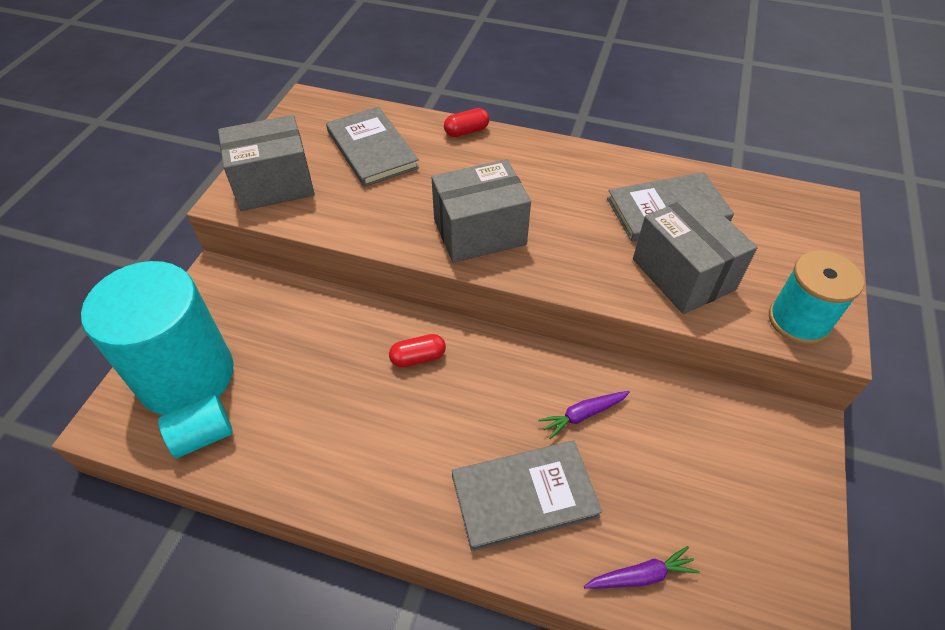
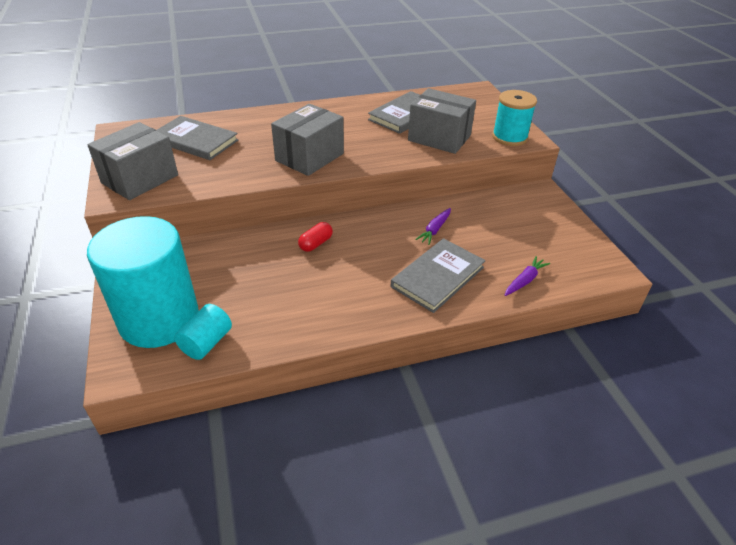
camera: 35 degrees left, 10 degrees down
(466, 131) = (251, 114): red capsule -> none

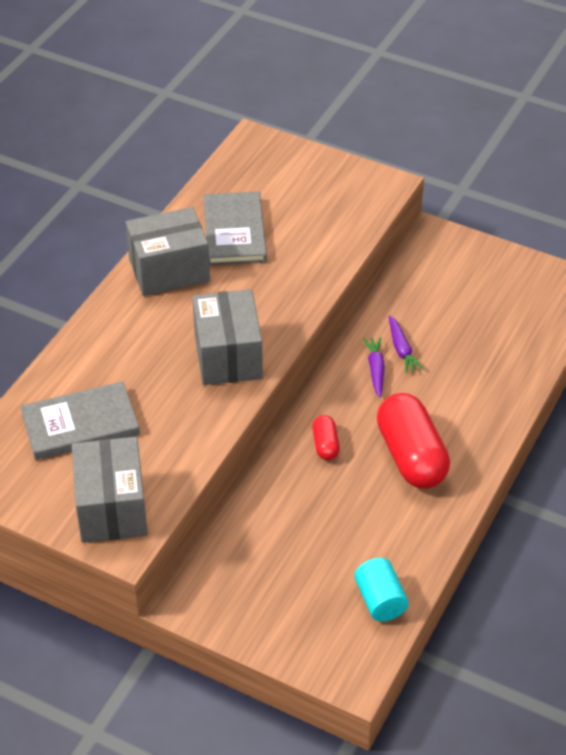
camera: 45 degrees left, 5 degrees up
(159, 319) = (311, 618): turquoise cylinder -> none
(353, 283) = (411, 456): none -> red capsule
(438, 277) = (465, 395): grey book -> none
(439, 138) = (309, 241): grey box -> grey box (169, 270)
(509, 137) = (368, 194): turquoise spool -> none
(525, 280) = (529, 346): purple carrot -> purple carrot (375, 370)

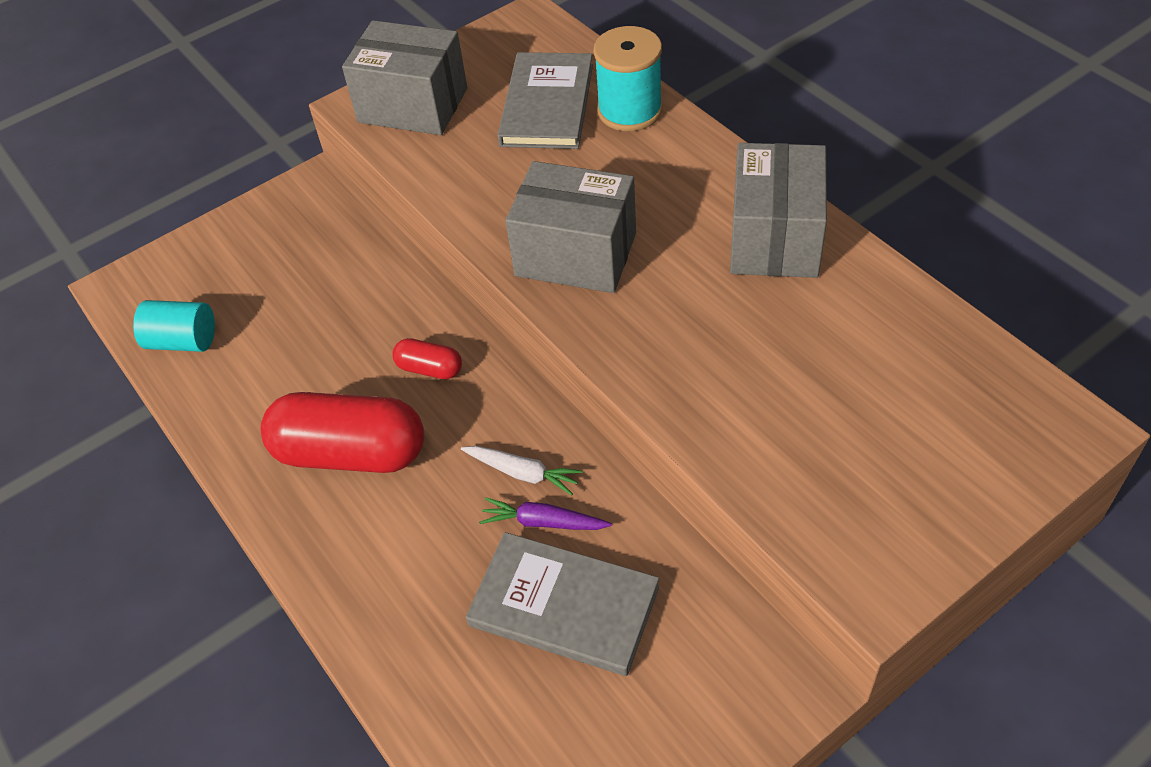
camera: 120 degrees right, 5 degrees up
(69, 375) = (630, 110): none -> turquoise spool
(234, 231) = (829, 331): grey book -> grey book (564, 606)
(375, 370) = (523, 473): purple carrot -> white carrot

